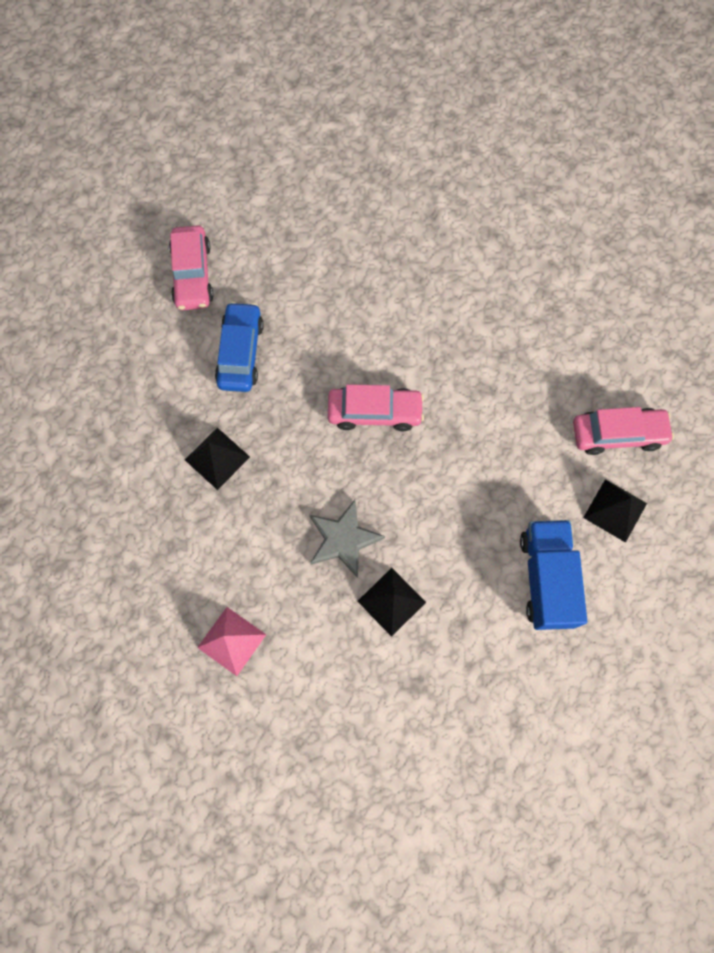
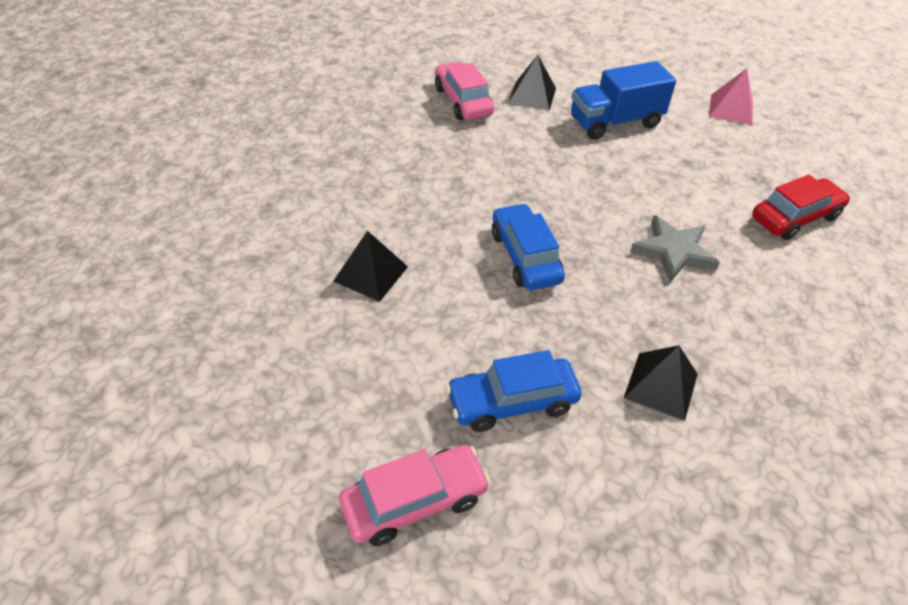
camera: 110 degrees left, 25 degrees down
(232, 641) = (837, 313): pink pyramid -> pink pyramid (731, 109)
(351, 683) = (795, 218): none -> red car
(375, 412) = (525, 257): pink car -> blue car
(391, 601) = (705, 207): black pyramid -> black pyramid (370, 273)

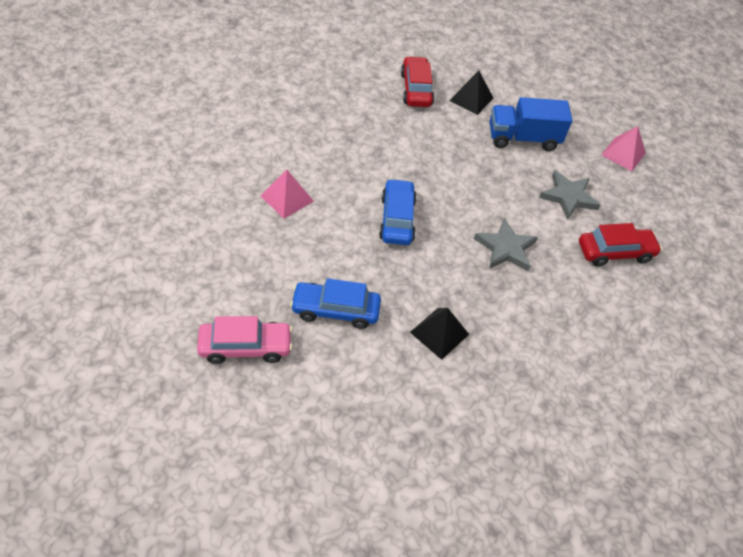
camera: 15 degrees right, 5 degrees up
(370, 273) = (287, 198): black pyramid -> pink pyramid
(463, 101) = (416, 89): pink car -> red car
(705, 171) = (568, 197): none -> grey star

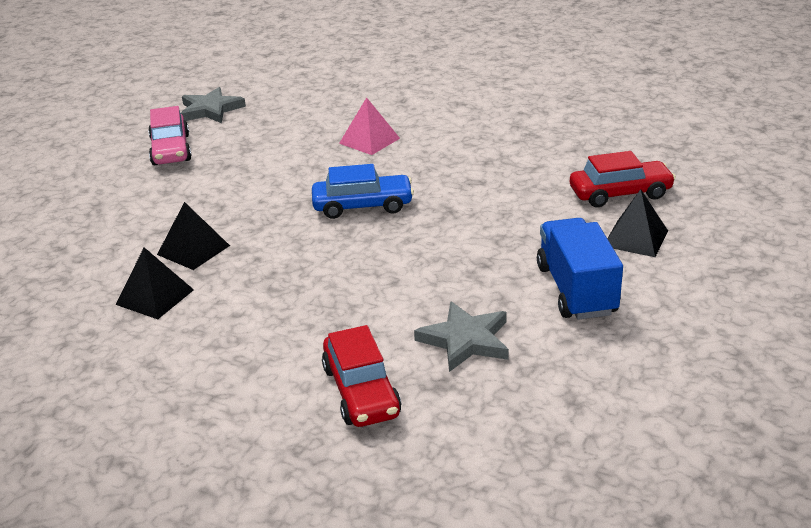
camera: 90 degrees right, 20 degrees down
(335, 310) = (219, 186): blue car -> none
(503, 361) = (155, 297): none -> black pyramid
(505, 248) = (338, 288): grey star -> grey star (210, 110)
(623, 154) = (609, 402): pink pyramid -> none

